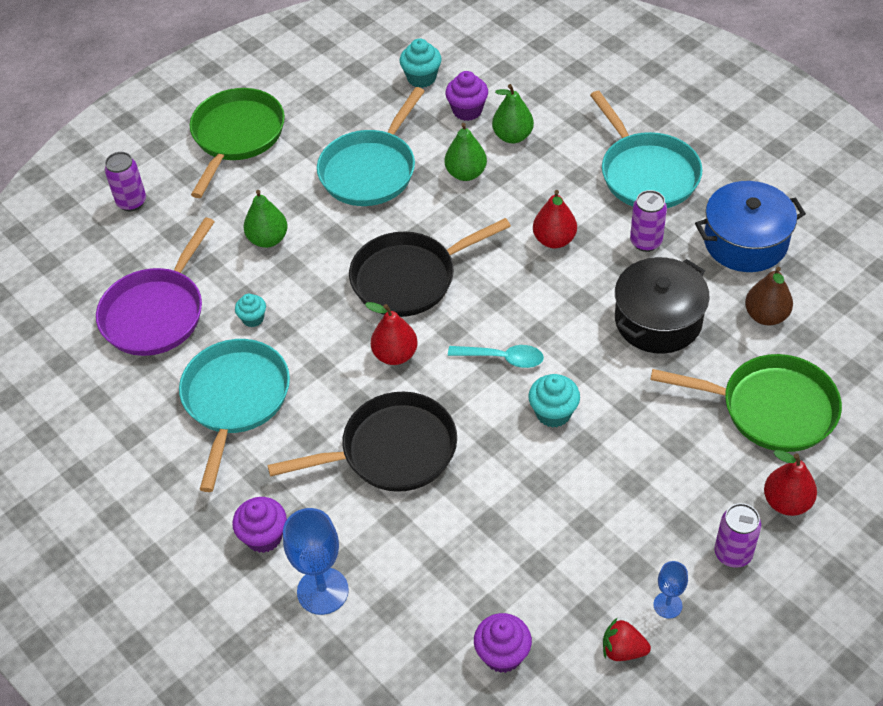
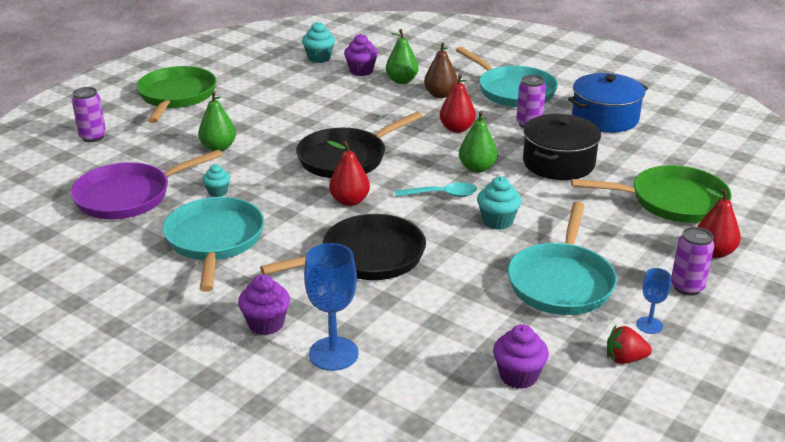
camera: 15 degrees left, 20 degrees down
(156, 313) = (129, 196): purple pan -> purple pan turned 45 degrees clockwise
(370, 170) = (294, 105): turquoise pan -> turquoise pan (561, 282)
(466, 173) = (372, 101): green pear -> green pear (477, 168)
(766, 316) = (641, 153): brown pear -> brown pear (440, 95)

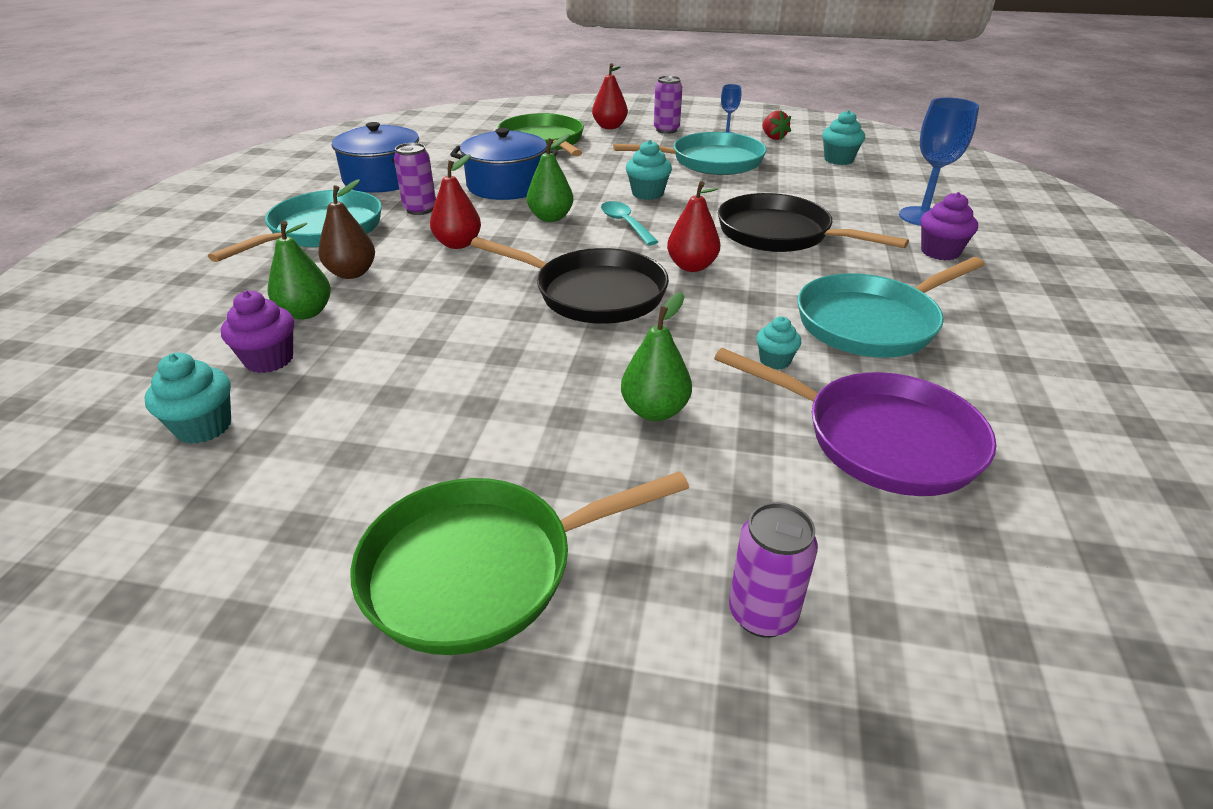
camera: 115 degrees left, 5 degrees up
(518, 376) = (838, 160): purple cupcake -> turquoise cupcake
(558, 163) = (507, 185): black pot -> blue pot

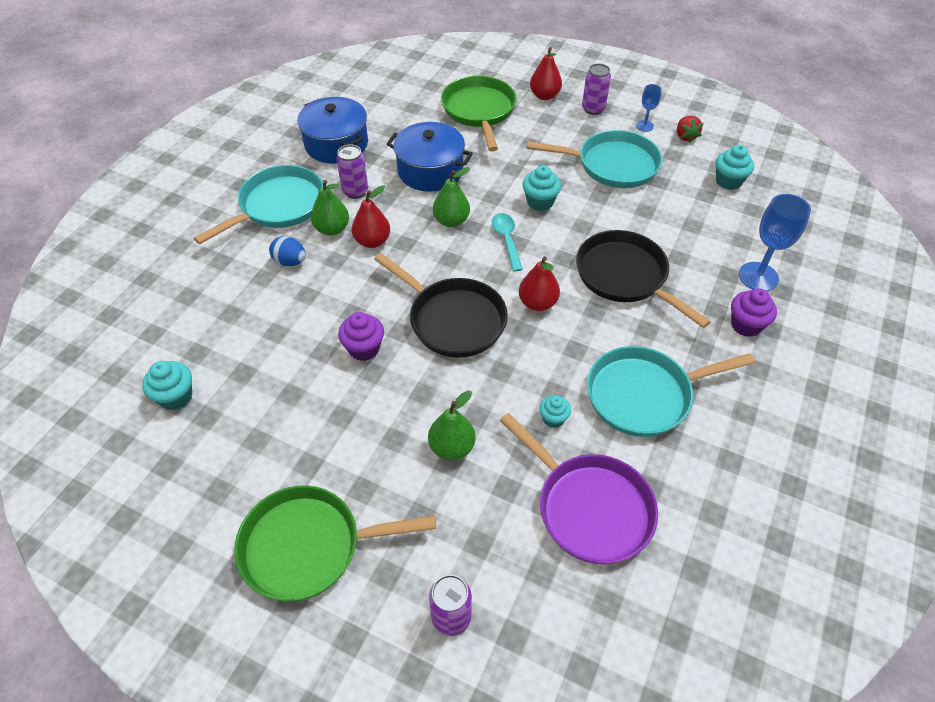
camera: 15 degrees right, 15 degrees up
(269, 360) = (222, 343): purple cupcake -> purple cupcake (364, 348)
(306, 312) = (252, 299): green pear -> green pear (332, 229)
(352, 273) = (290, 262): brown pear -> blue egg

